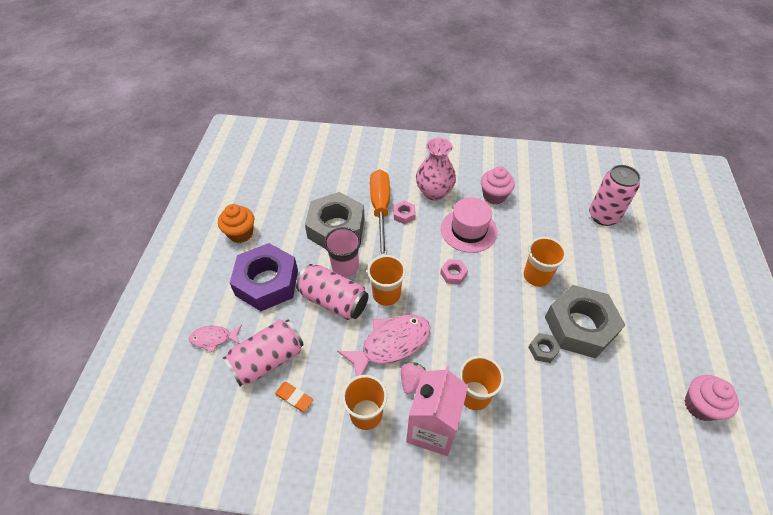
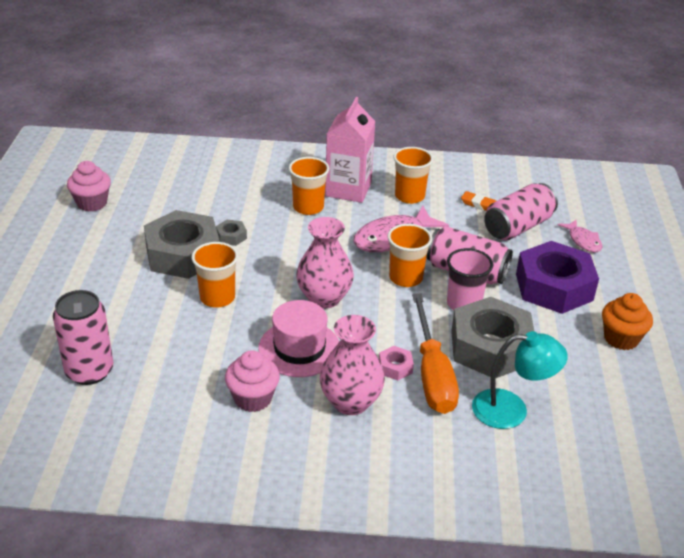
camera: 175 degrees right, 15 degrees down
(214, 338) = (583, 241): pink fish -> pink fish turned 75 degrees clockwise
(337, 185) = (511, 410): none -> turquoise lamp
(412, 381) = (369, 215): pink strawberry -> none
(453, 274) = (324, 298): pink nut -> pink vase

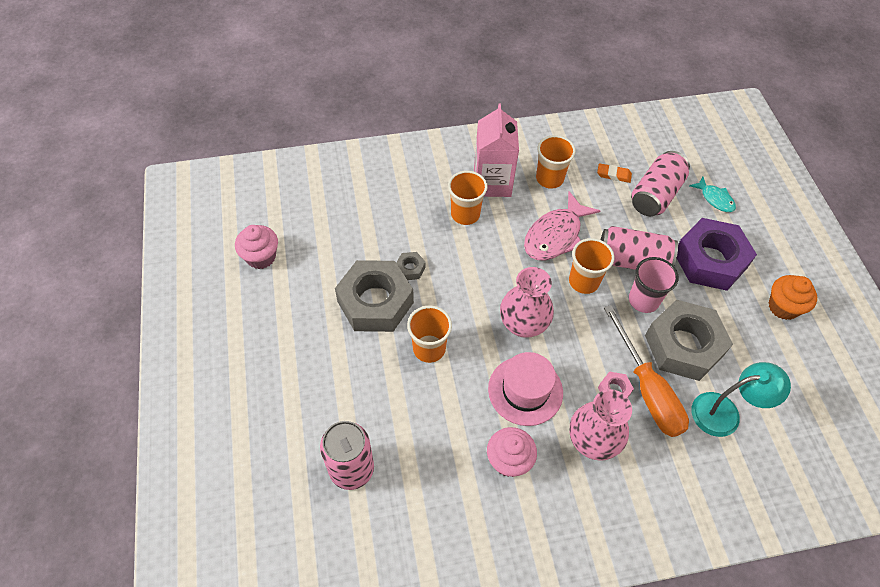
camera: 15 degrees left, 20 degrees up
(583, 241) = (715, 199): pink fish -> turquoise fish

